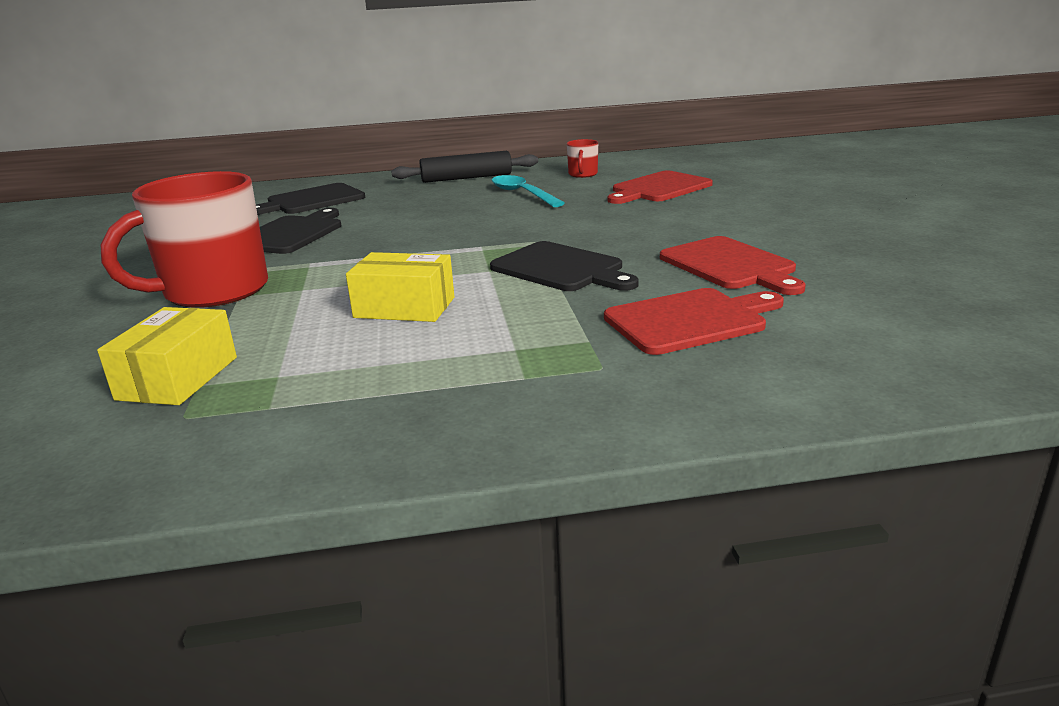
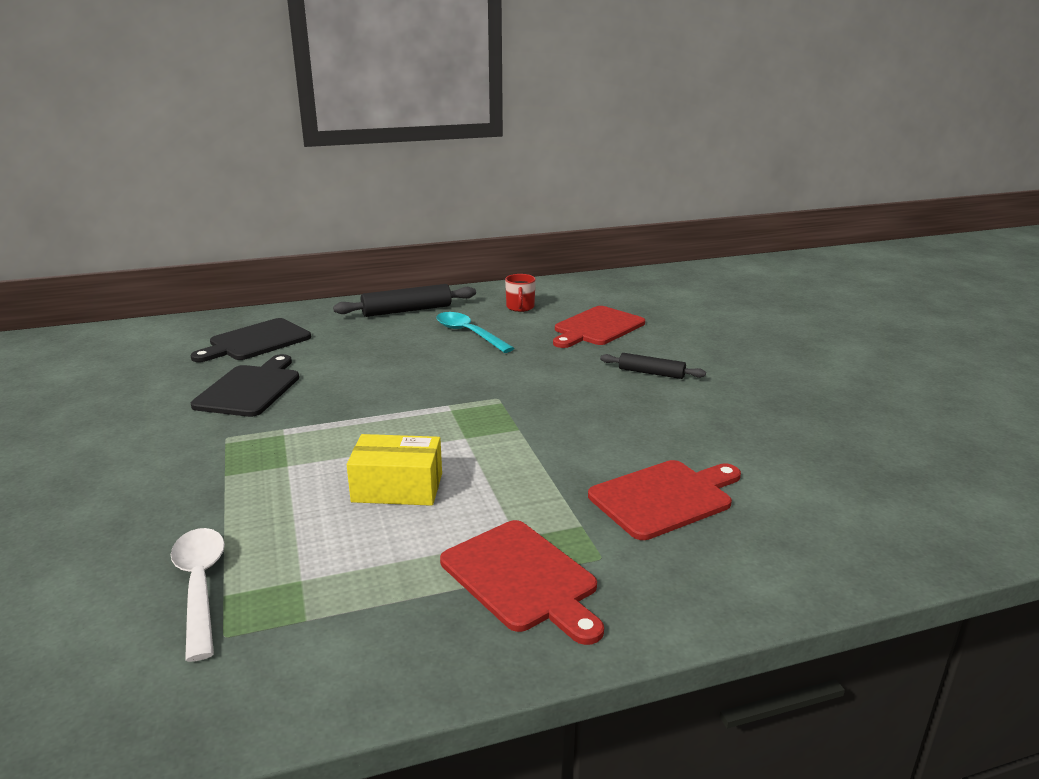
camera: 10 degrees left, 0 degrees up
(178, 378) = (200, 586): yellow box -> white spoon
(213, 291) = (195, 470): red mug -> none
(561, 268) = (532, 434): black cutting board -> none
(707, 222) = (651, 373): none -> black rolling pin
(730, 265) = (684, 428): red cutting board -> red cutting board (522, 578)

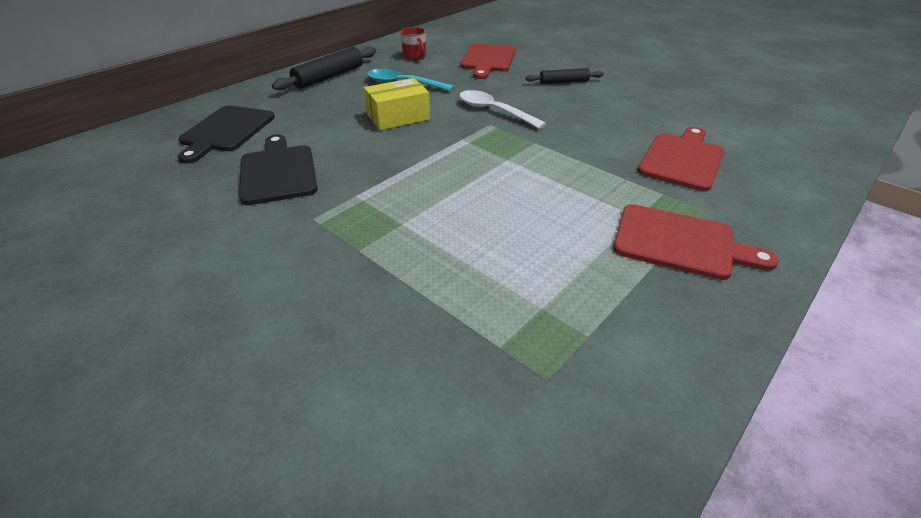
camera: 30 degrees left, 15 degrees up
(200, 586) = (470, 349): white spoon -> white spoon (494, 111)
(397, 487) = (511, 211): yellow box -> yellow box (398, 117)

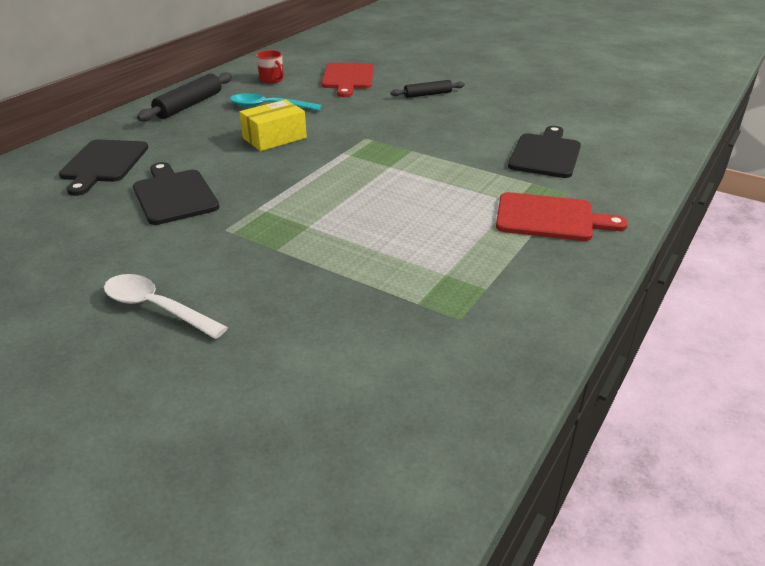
camera: 10 degrees left, 5 degrees down
(494, 111) = (367, 126): white spoon -> white spoon (156, 308)
(682, 159) = (545, 154): red cutting board -> black cutting board

